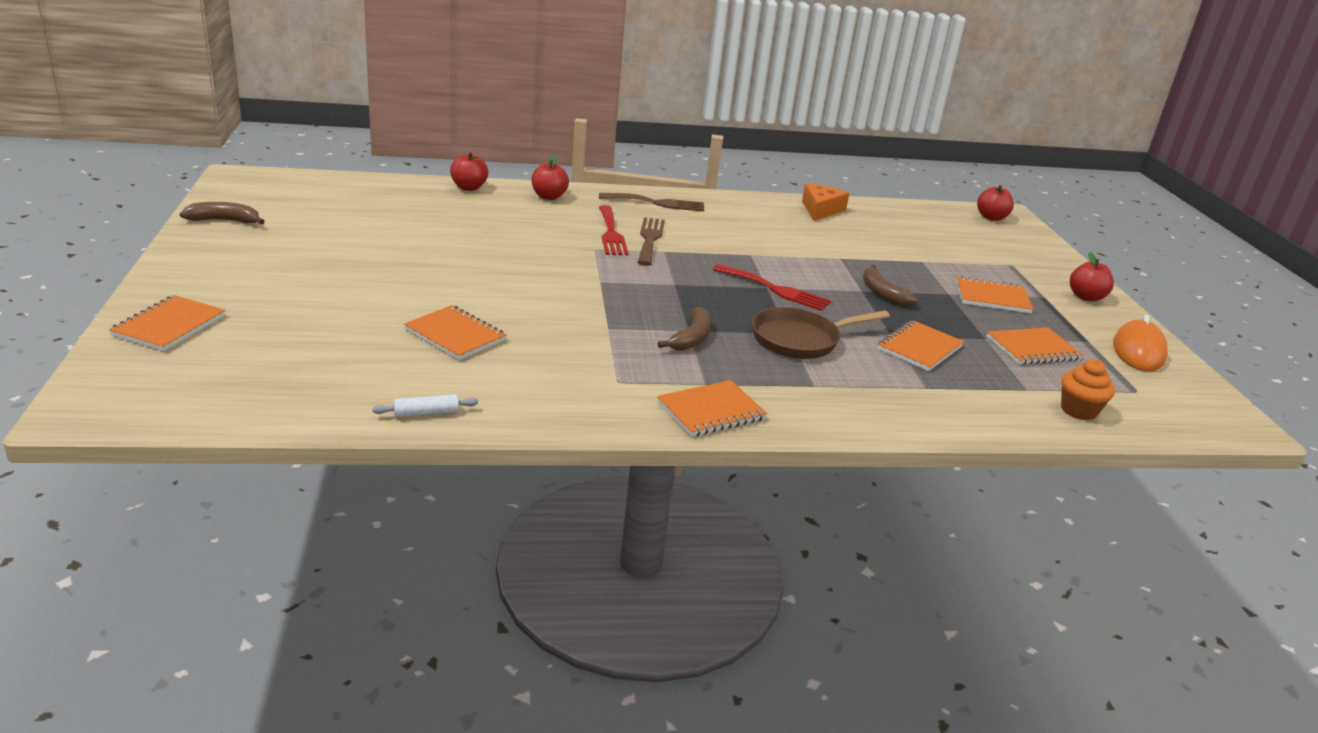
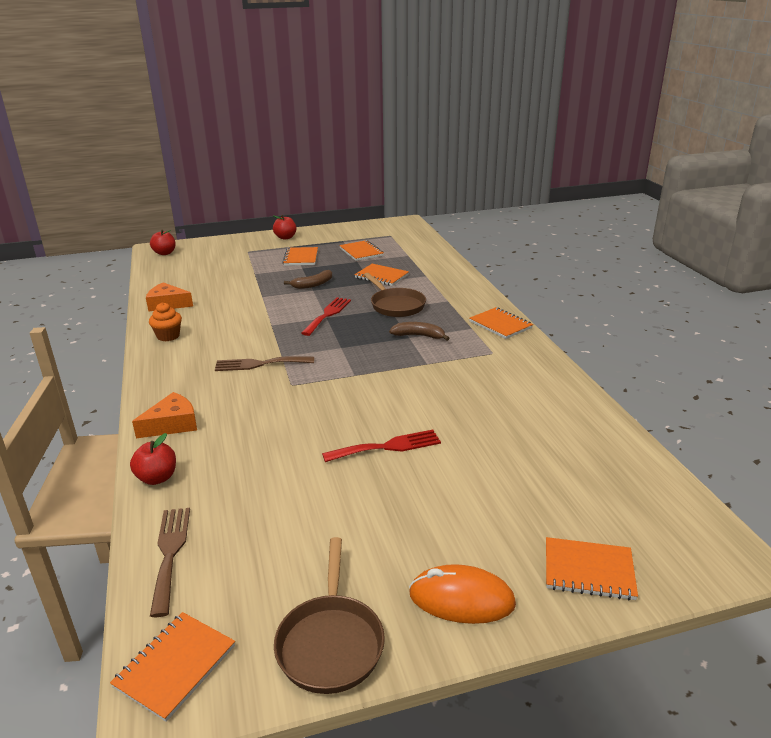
camera: 95 degrees left, 0 degrees up
(224, 221) = (330, 642): brown banana -> brown pan
(426, 413) = (588, 408): white rolling pin -> none
(455, 335) = (483, 418): orange notebook -> orange notebook (175, 666)
(549, 197) = (172, 424): red apple -> orange cheese
(611, 233) = (255, 381): red fork -> red fork (387, 447)
(657, 203) = (173, 368): brown fork -> brown fork (170, 553)
(1078, 410) = (420, 247): orange cupcake -> orange cupcake (168, 336)
(1138, 351) = (346, 232): orange mouse -> orange mouse (461, 599)

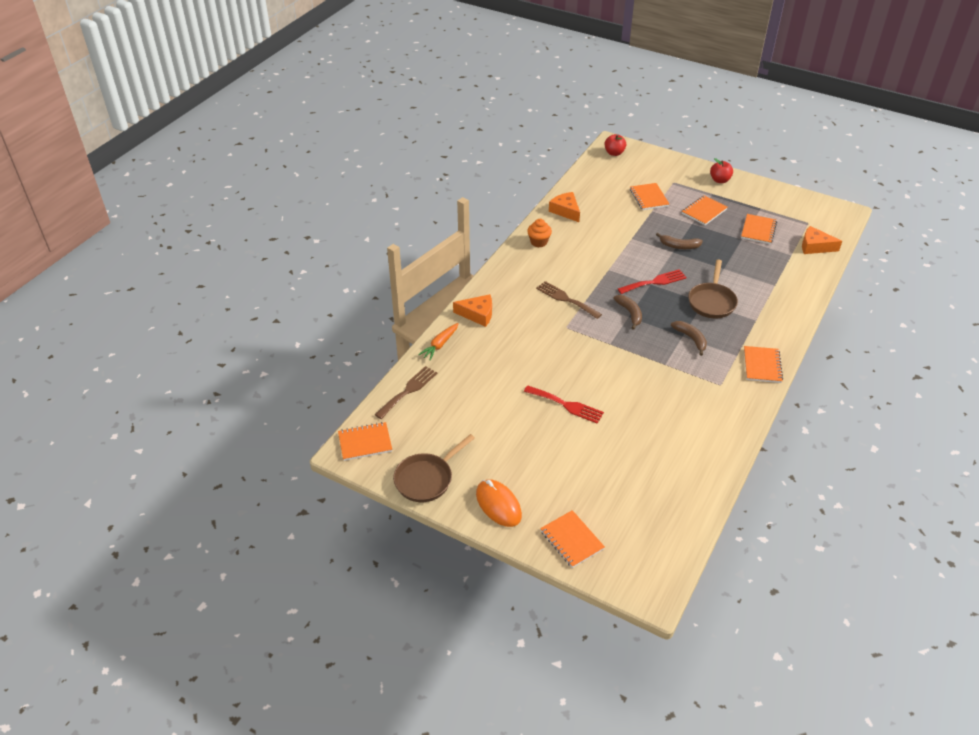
camera: 45 degrees right, 15 degrees up
(157, 478) = (440, 345): red apple -> orange carrot
(339, 345) = (630, 313): none -> brown banana
(381, 276) = (739, 266): orange notebook -> orange notebook (649, 198)
(416, 245) = (815, 246): none -> orange cheese

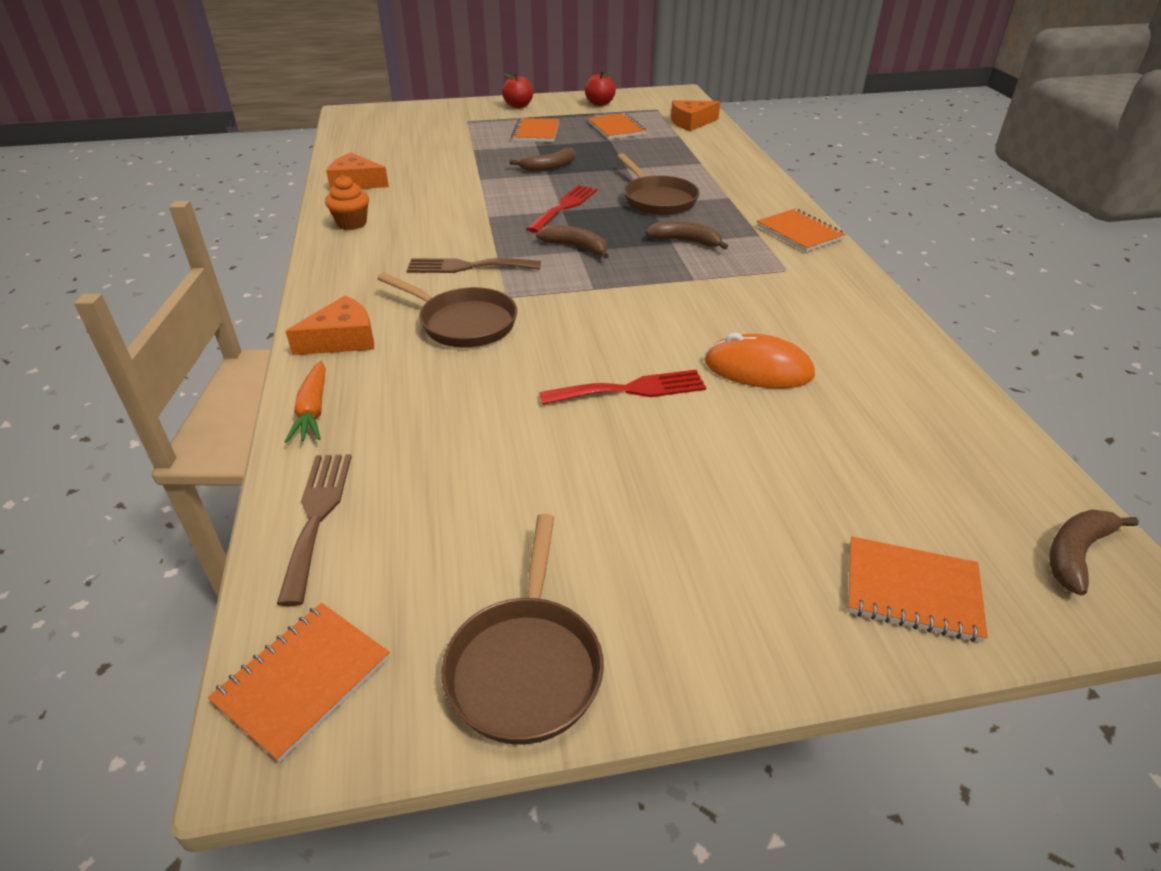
camera: 40 degrees left, 5 degrees down
(498, 505) = (721, 617): orange mouse -> orange mouse (758, 369)
(533, 332) = (463, 323): none -> brown pan
(614, 153) = (360, 118): red apple -> red apple (600, 103)
(649, 198) = (454, 140): orange notebook -> none
(651, 571) = (1076, 554): none -> brown banana

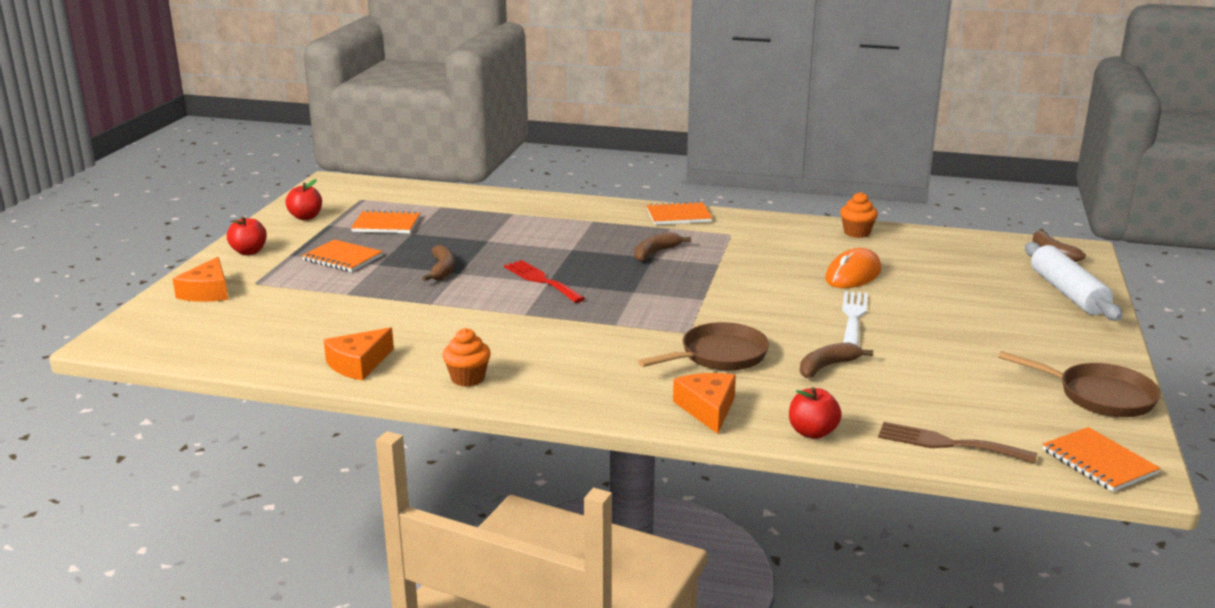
camera: 65 degrees left, 15 degrees down
(313, 410) = (812, 432): orange carrot -> red apple
(467, 266) = (619, 339): brown fork -> none
(576, 247) = (626, 291): brown banana -> brown banana (827, 366)
(631, 389) = (853, 316): red fork -> white fork
(657, 200) = (568, 245): brown pan -> none
(691, 123) = (417, 195): orange cheese -> orange cheese (207, 292)
(902, 350) = (857, 233): none -> orange cupcake
(912, 591) = (1067, 293): orange notebook -> white rolling pin

